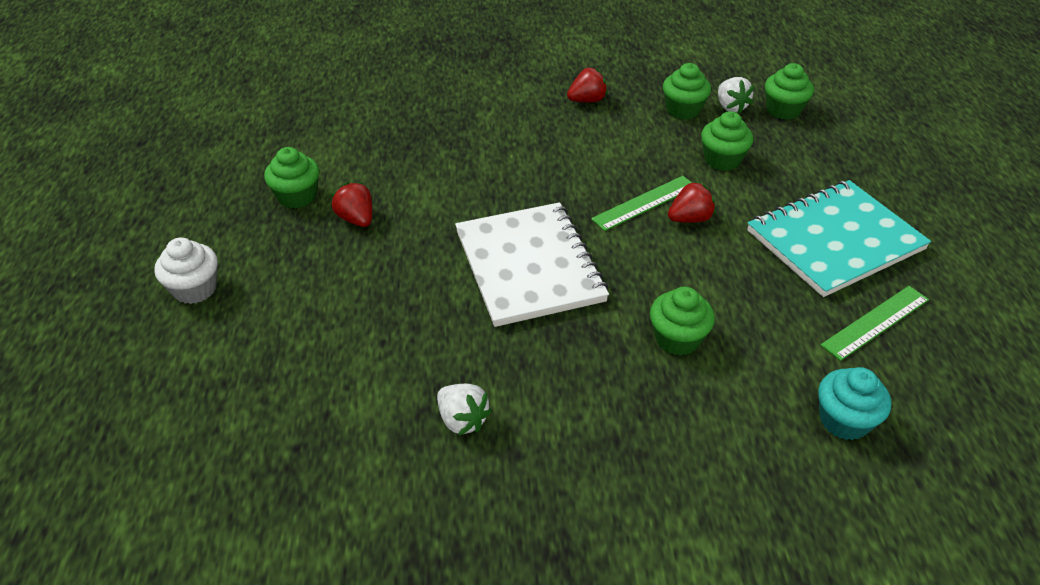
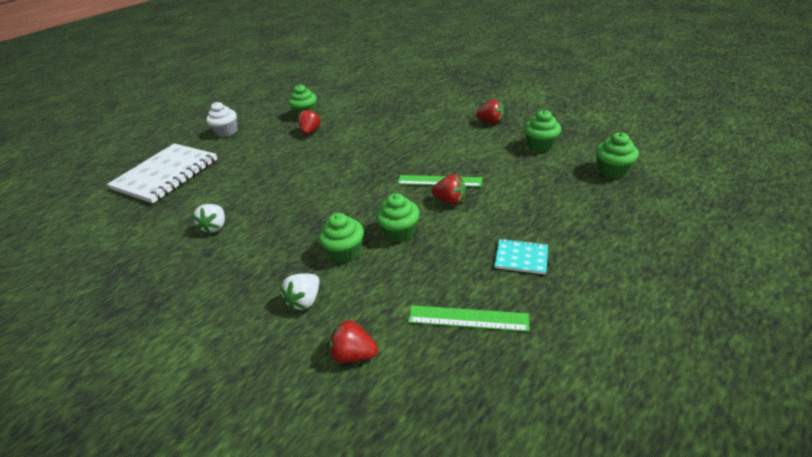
camera: 50 degrees right, 5 degrees down
(529, 266) = (339, 182): white notebook -> white notebook (166, 174)
(722, 160) = (521, 180): green cupcake -> green cupcake (400, 232)
(731, 107) = (575, 155): white strawberry -> white strawberry (305, 300)
(834, 240) = (521, 257): turquoise notebook -> turquoise notebook, size x0.42
(844, 420) = (354, 354): turquoise cupcake -> red strawberry

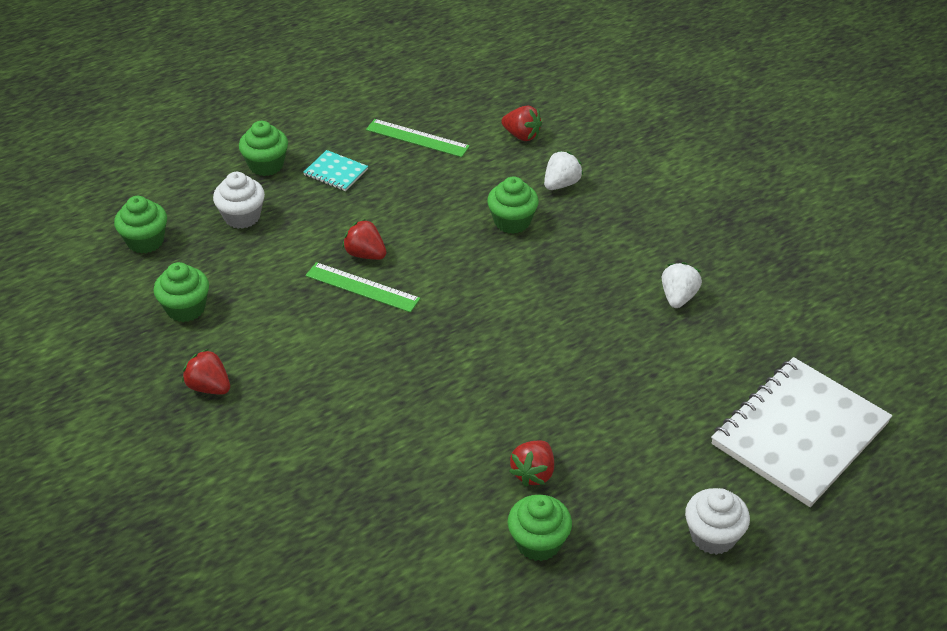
camera: 170 degrees left, 5 degrees up
(400, 232) = (444, 229): green cupcake -> green cupcake (266, 165)
(563, 202) = (242, 217): none -> white cupcake

